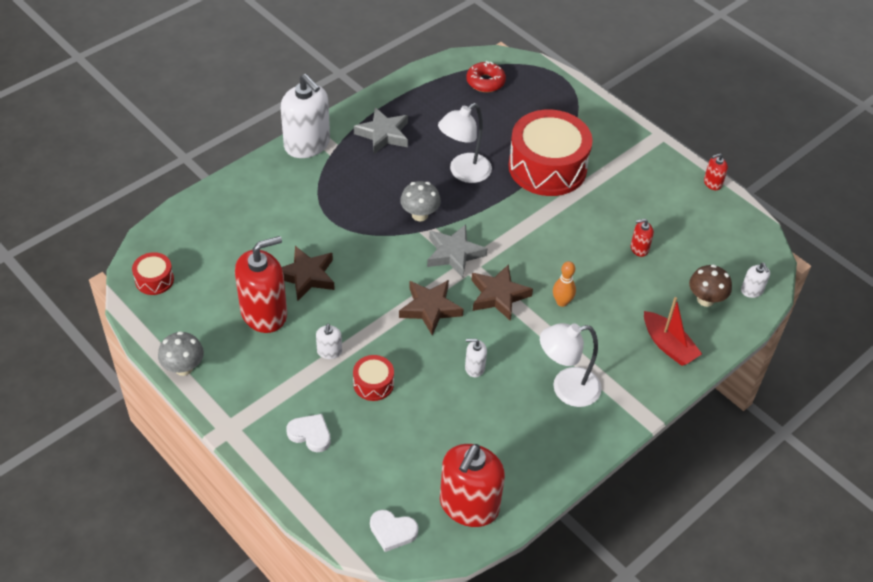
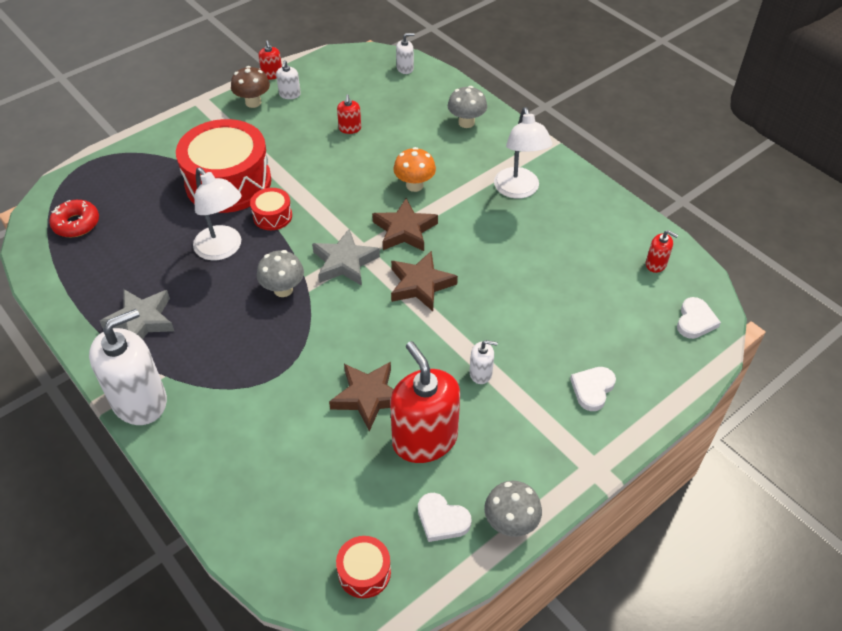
camera: 85 degrees left, 0 degrees up
(191, 324) = (442, 520): none -> white heart
(373, 384) = (522, 334): red drum -> red drum (272, 216)
(469, 505) = (656, 264): red soap dispenser -> red soap dispenser, size x0.44
(474, 367) = (497, 253): white soap dispenser -> white soap dispenser (289, 94)
(562, 302) = (414, 185): orange bowling pin -> orange mushroom
(668, 345) = (466, 122): red boat -> grey mushroom
(705, 299) = (414, 95): brown mushroom -> brown mushroom (253, 102)

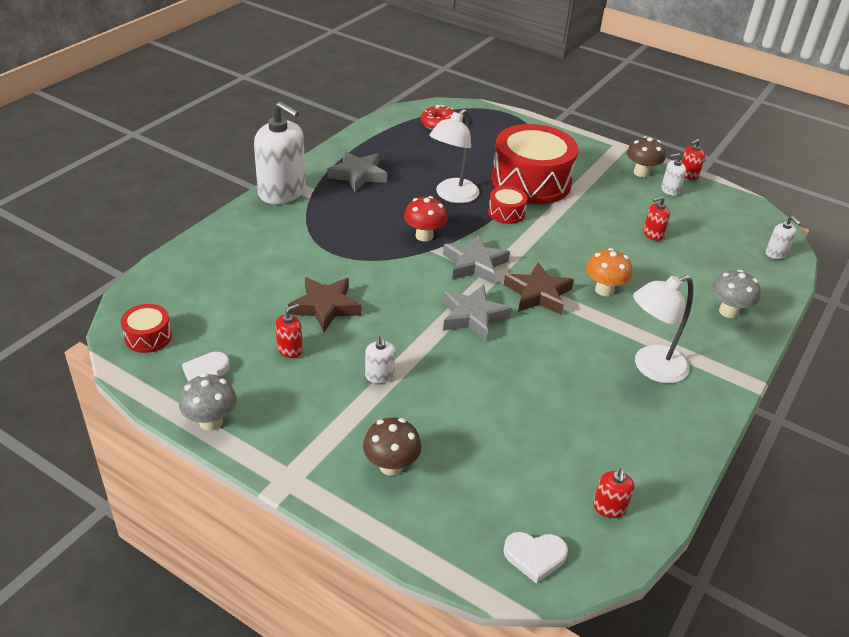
camera: 70 degrees right, 10 degrees down
(283, 289) = (424, 236): grey mushroom -> red mushroom
(420, 285) = (472, 316): brown star -> grey star
(424, 439) = (290, 350): red soap dispenser -> red soap dispenser, size x0.44
(592, 389) = (391, 466): white heart -> brown mushroom

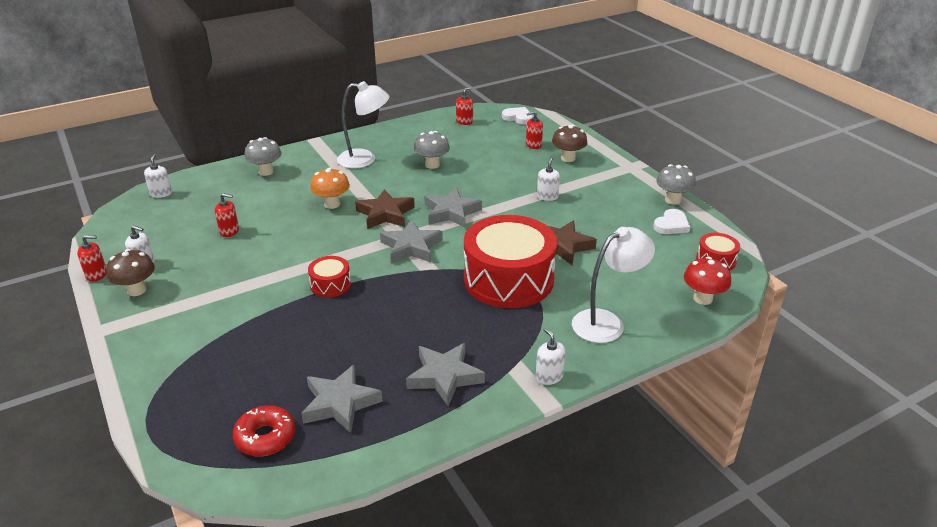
camera: 150 degrees left, 5 degrees down
(282, 192) = (549, 376): white soap dispenser -> white soap dispenser, size x0.44
(290, 350) = (604, 225): red soap dispenser -> red soap dispenser (533, 145)
(414, 147) = (340, 403): none -> grey star
(424, 236) = (432, 283): red mushroom -> red mushroom (702, 298)
(452, 196) = (363, 318): white lamp -> white lamp (607, 322)
(531, 181) = (262, 312): red drum -> red drum (508, 279)
(562, 386) = (432, 165): none -> grey mushroom

